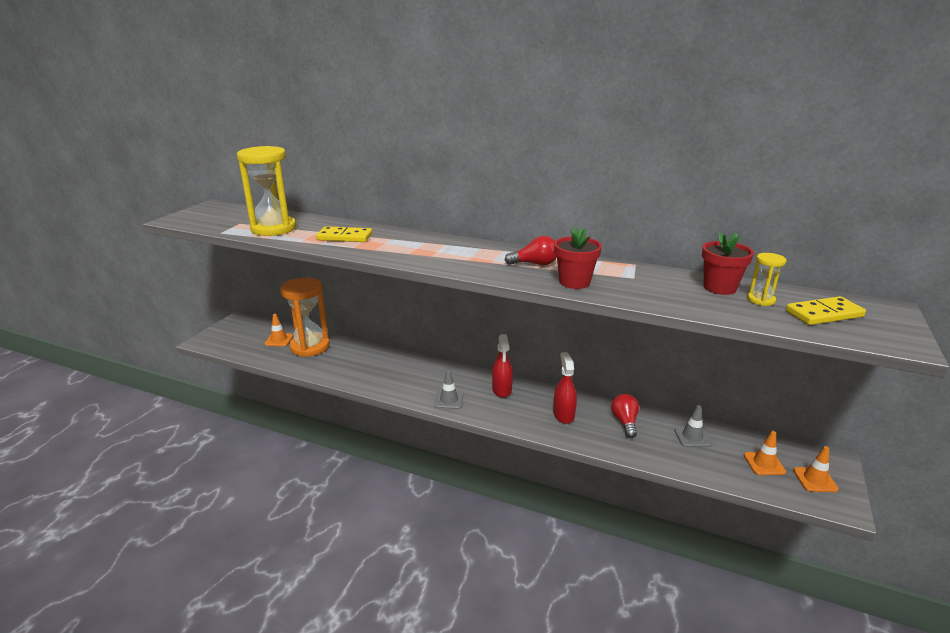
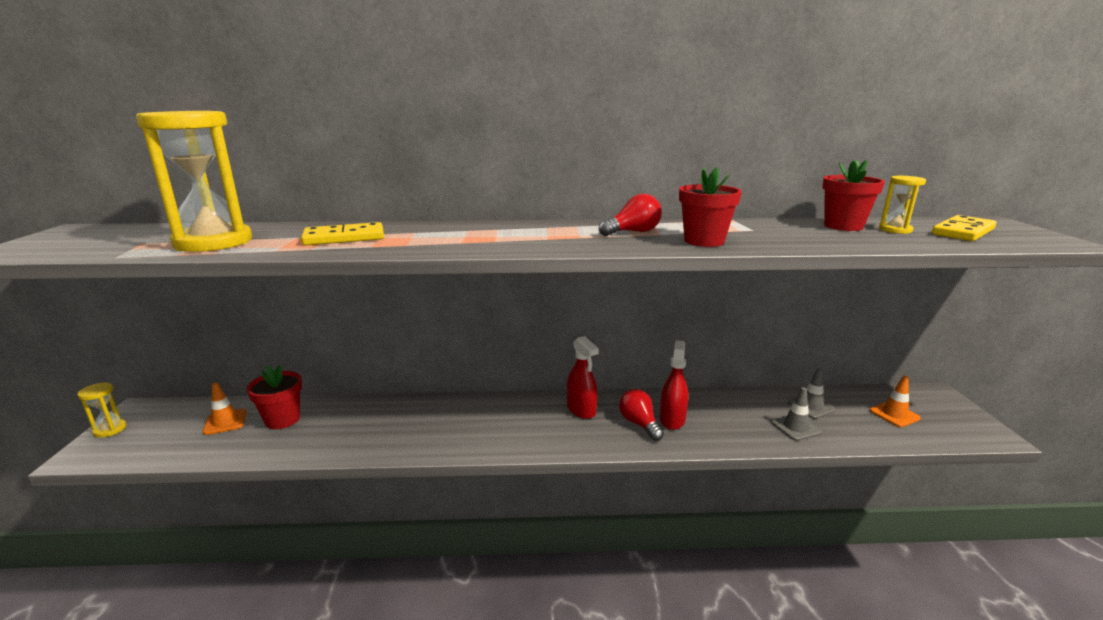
camera: 25 degrees left, 5 degrees down
(220, 329) = (110, 429): none -> yellow hourglass
(310, 346) = (282, 419): orange hourglass -> red flower pot
(449, 400) = (528, 439): grey traffic cone -> grey traffic cone (795, 427)
(563, 415) = (672, 419): red spray bottle -> red spray bottle turned 45 degrees clockwise
(625, 422) = (738, 410): red light bulb -> red light bulb (639, 424)
(815, 480) = (946, 417): orange traffic cone -> none

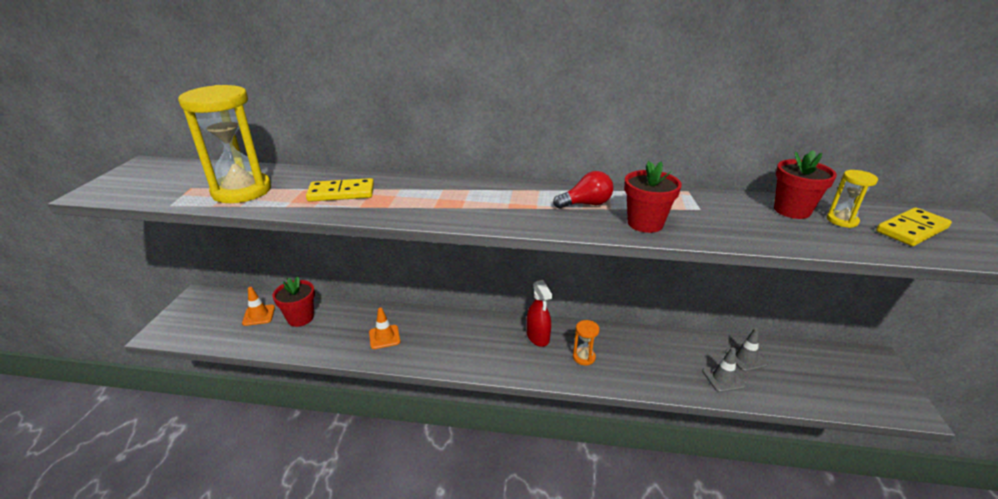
camera: 10 degrees right, 10 degrees up
(110, 429) = (178, 312): yellow hourglass -> none
(639, 424) = (584, 357): red light bulb -> orange hourglass
(672, 419) = (613, 356): red spray bottle -> none
(894, 414) = (823, 376): orange traffic cone -> orange traffic cone (384, 337)

